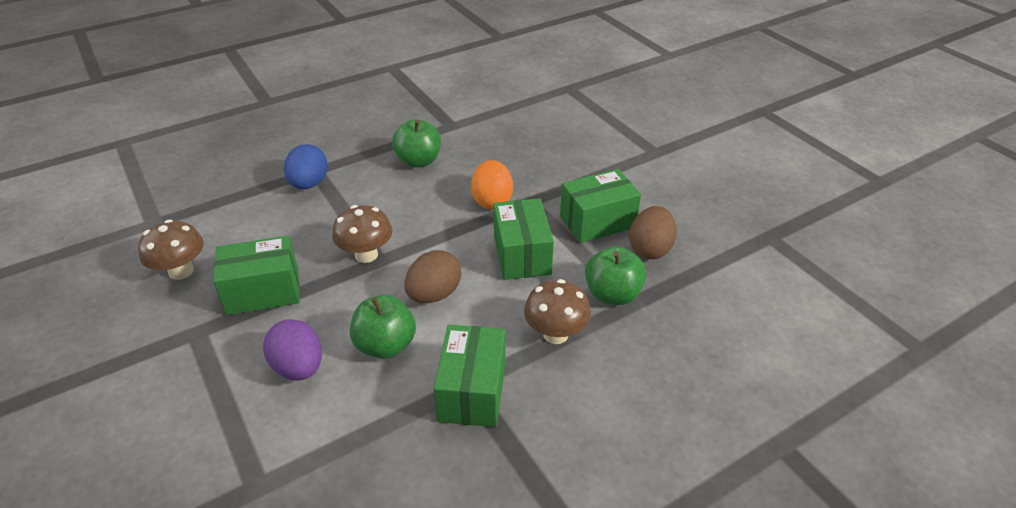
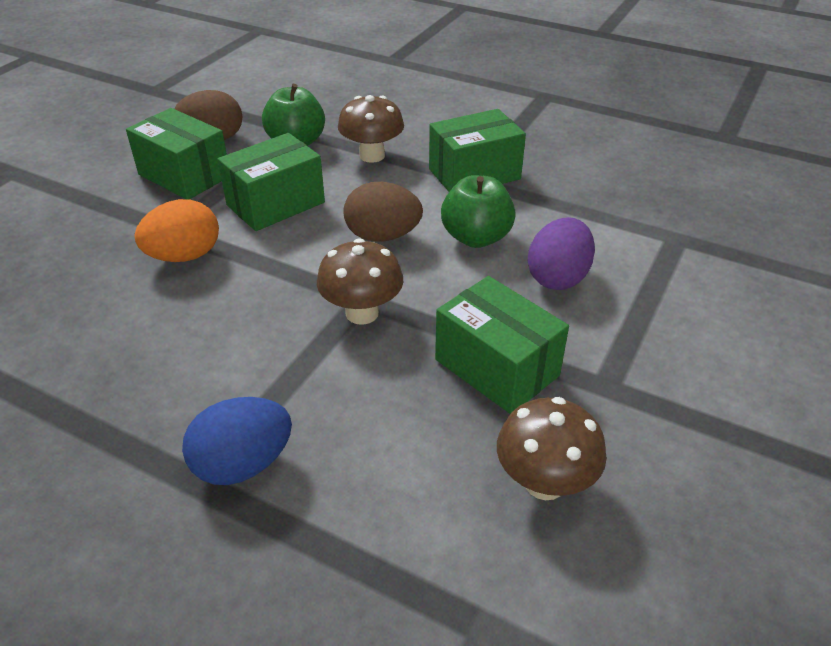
camera: 120 degrees left, 0 degrees up
(418, 161) = (112, 363): green apple -> none

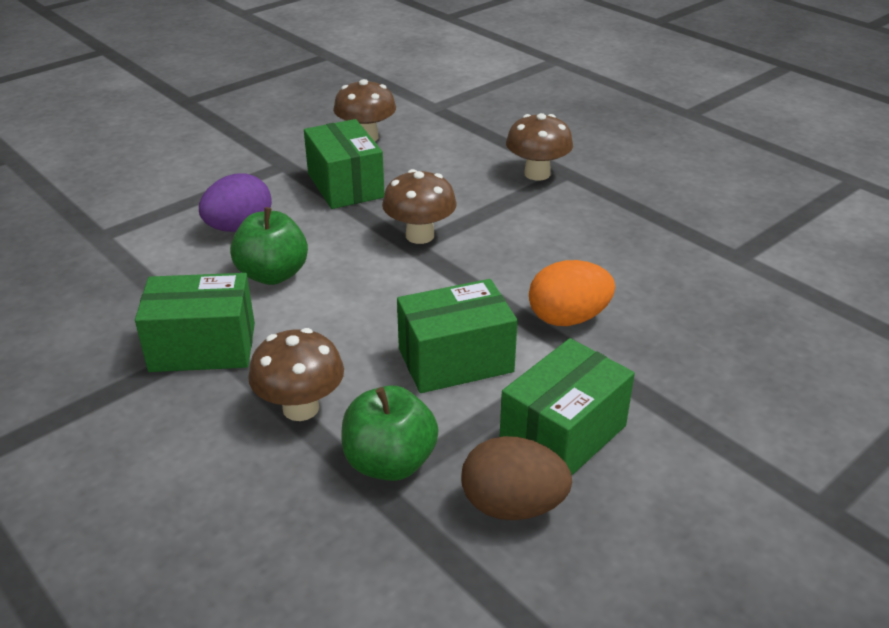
camera: 160 degrees left, 5 degrees down
(184, 175) = (563, 435): green box -> green box turned 75 degrees clockwise
(243, 464) = (537, 174): blue egg -> brown mushroom
(383, 236) = (360, 296): brown egg -> none

